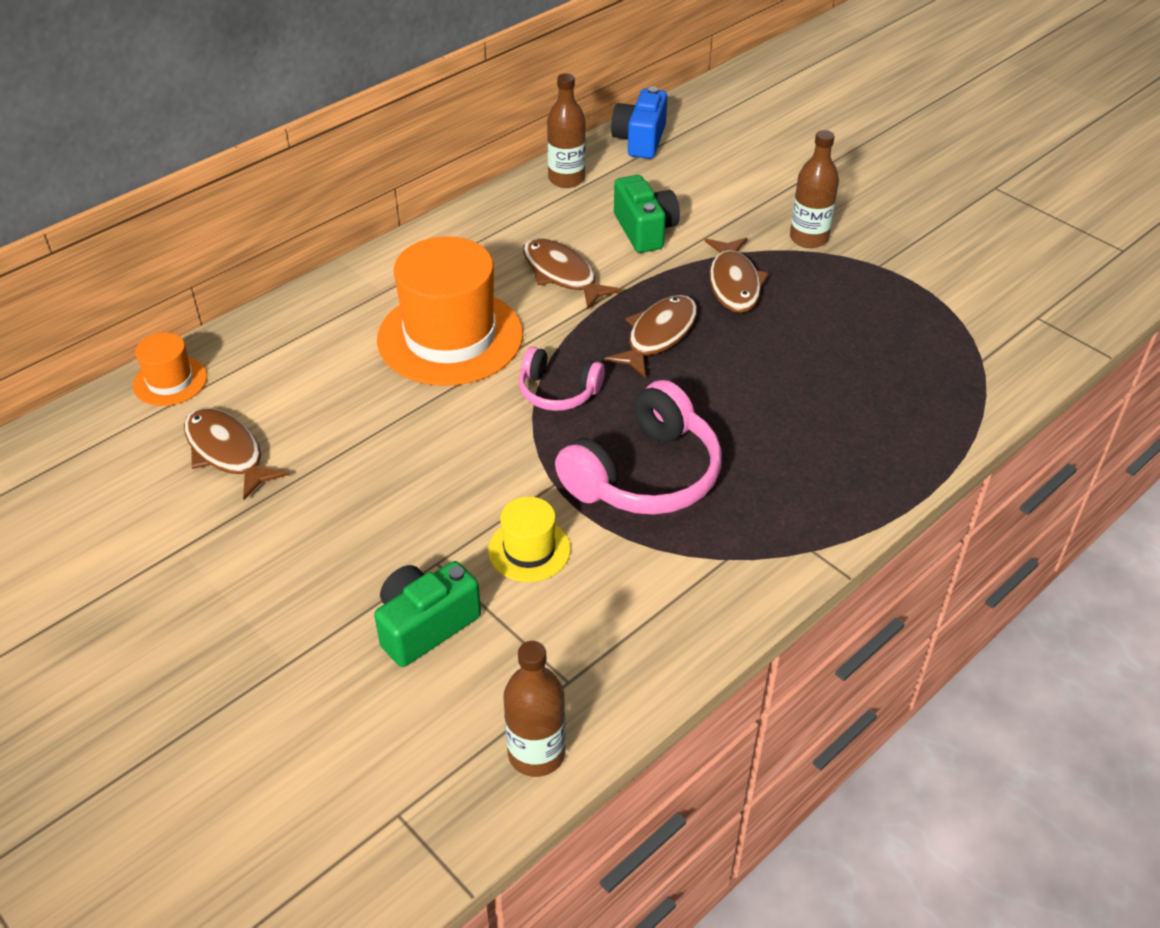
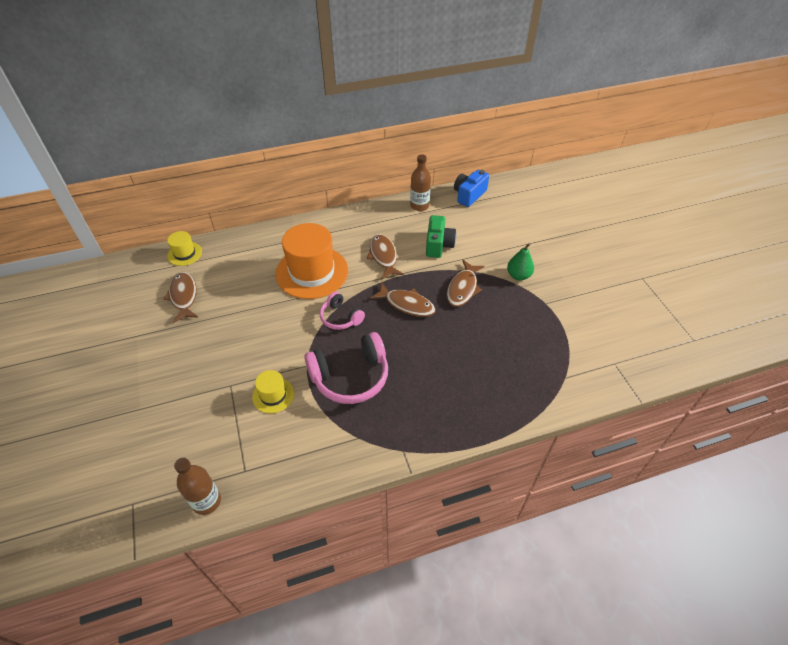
camera: 25 degrees right, 5 degrees up
(170, 381) = (184, 254): orange hat -> yellow hat
(425, 625) = (204, 415): green camera -> none
(658, 335) = (407, 304): brown fish -> brown fish turned 60 degrees clockwise
(809, 238) = (518, 275): brown bottle -> green pear

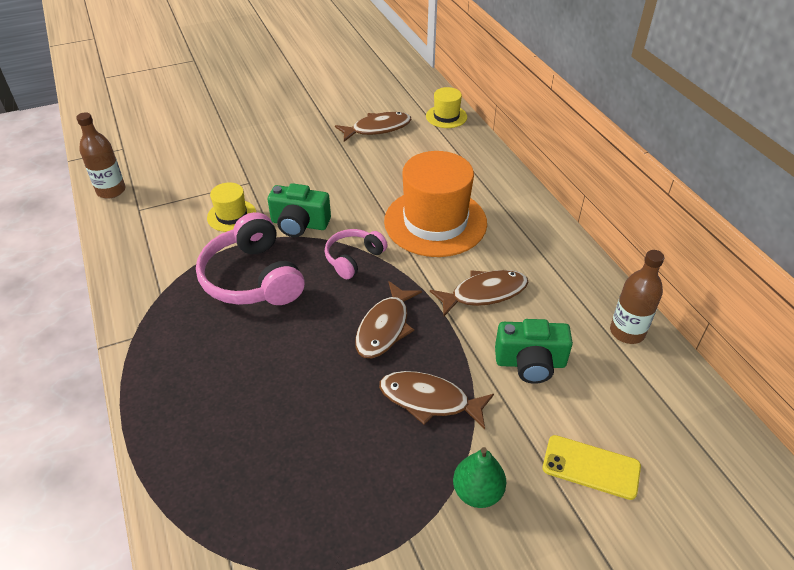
camera: 85 degrees right, 5 degrees down
(295, 349) = (299, 224): none -> green camera
(469, 195) = (693, 408): blue camera -> none
(502, 234) = (591, 467): none -> yellow phone

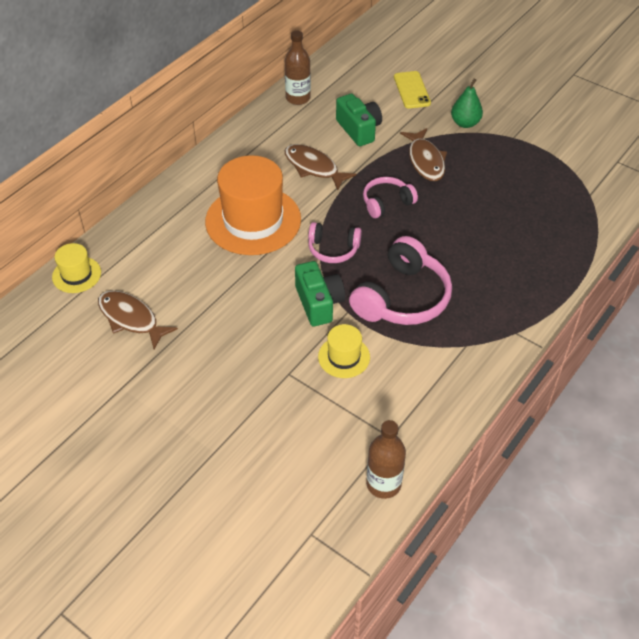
camera: 120 degrees left, 5 degrees up
(385, 327) = (386, 203): brown fish -> pink headphones

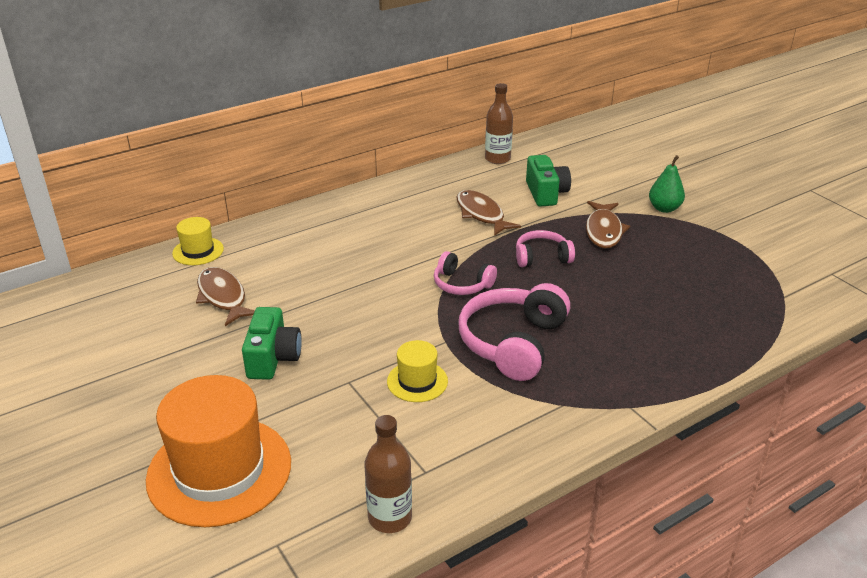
camera: 20 degrees right, 15 degrees down
(253, 220) = (394, 244): orange hat -> orange hat (219, 470)
(319, 303) = (419, 327): green camera -> green camera (273, 358)
(402, 298) = (513, 343): pink headphones -> pink headphones turned 150 degrees clockwise
(412, 90) = (619, 172): yellow phone -> none

